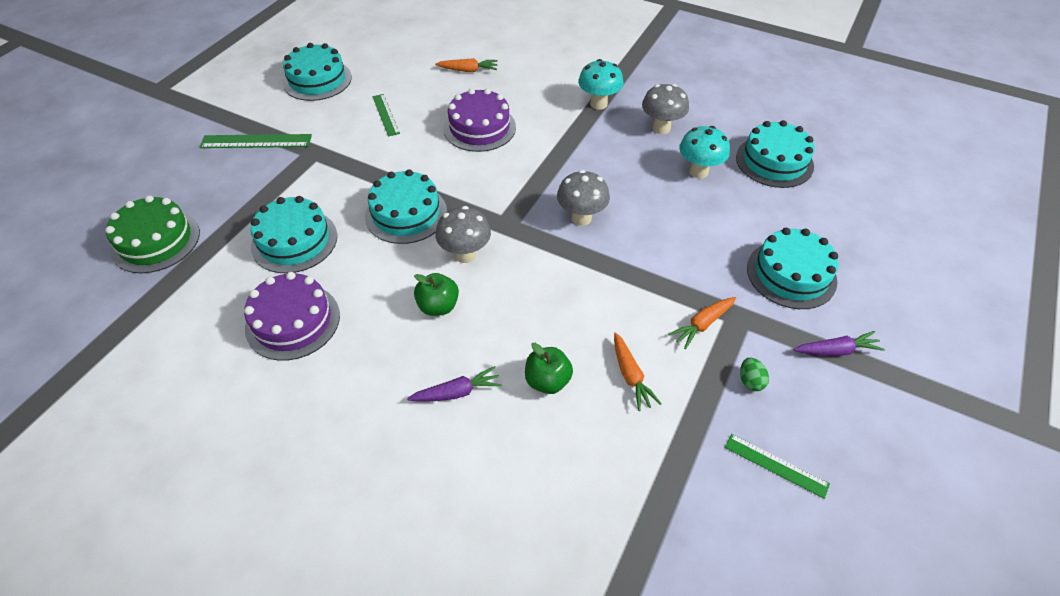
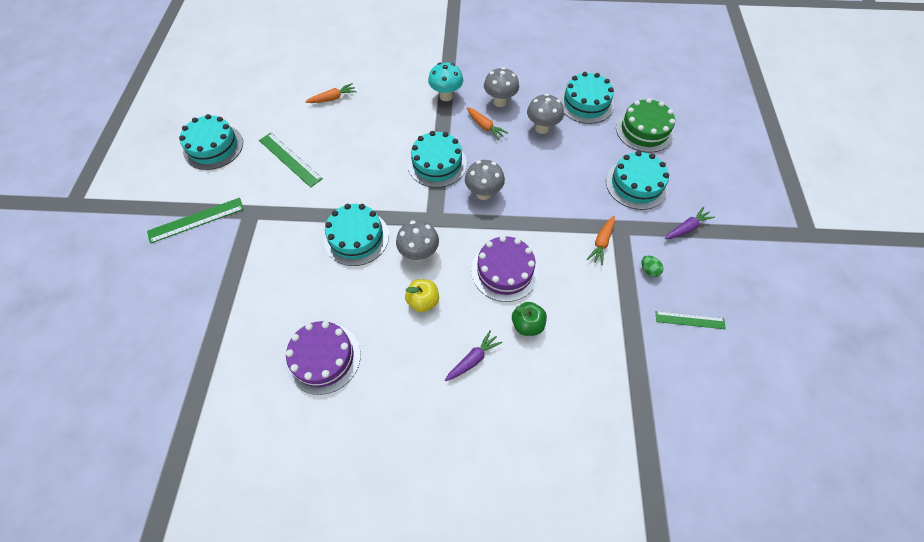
camera: 25 degrees left, 10 degrees up
(155, 241) = (167, 338): green cake -> green cake (644, 130)
(294, 241) = (283, 293): turquoise cake -> turquoise cake (437, 163)
(386, 114) = (290, 159): green ruler -> green ruler, size x1.52
(438, 306) = (423, 301): green apple -> yellow apple
(479, 128) = (370, 145): purple cake -> purple cake (504, 271)
(630, 376) = (577, 298): orange carrot -> orange carrot (485, 126)
(698, 171) = (542, 128): turquoise mushroom -> grey mushroom

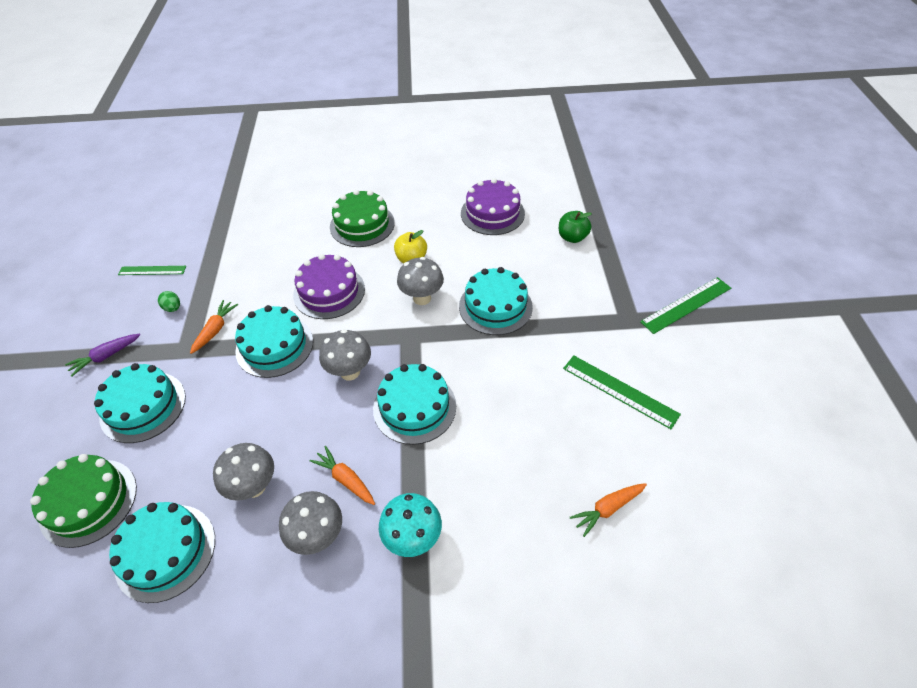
camera: 175 degrees right, 10 degrees down
(213, 147) = (737, 397): turquoise cake -> turquoise cake (274, 346)
(473, 359) = (362, 224): purple carrot -> green cake
(527, 324) = (311, 252): green apple -> green apple (572, 237)

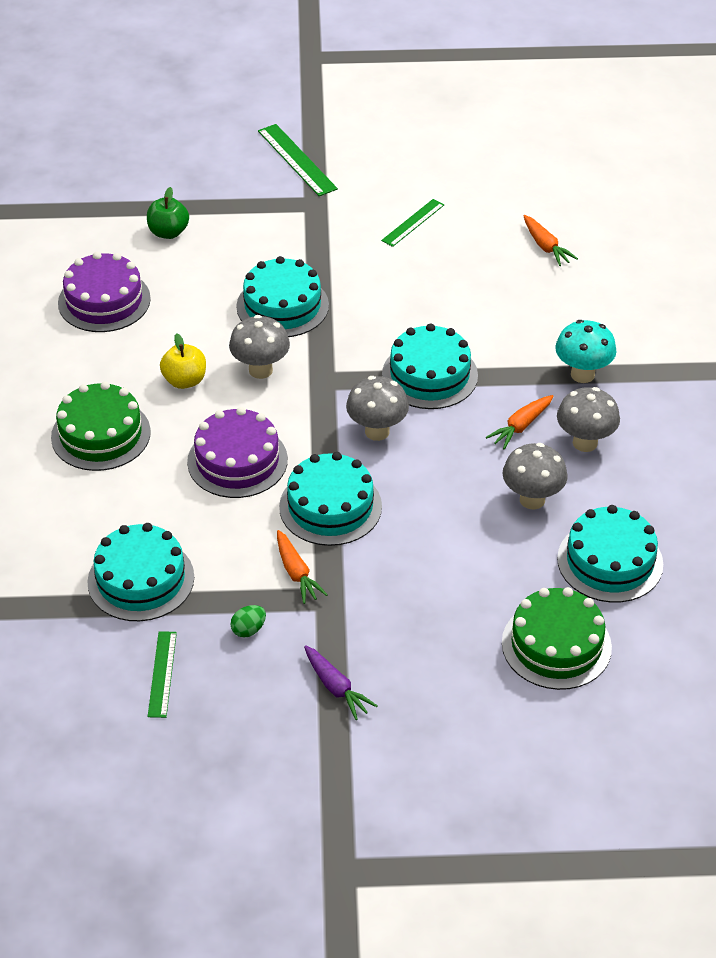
camera: 90 degrees left, 5 degrees down
(143, 406) = (423, 625): turquoise cake -> turquoise cake (141, 579)
(215, 330) = (296, 573): orange carrot -> orange carrot turned 135 degrees counterclockwise
(619, 391) = (413, 223): green ruler -> green ruler, size x0.66

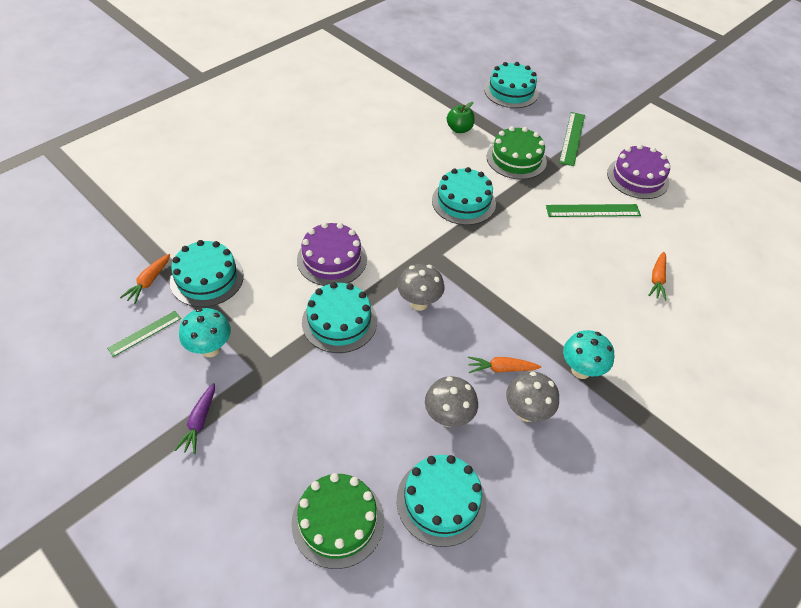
camera: 45 degrees right, 5 degrees up
(101, 434) = (294, 196): green cake -> green cake (516, 159)
(104, 301) = (385, 138): purple cake -> purple cake (637, 177)
(185, 381) = (366, 201): yellow apple -> none
(248, 630) = (210, 349): green egg -> turquoise mushroom
(260, 370) = (407, 224): grey mushroom -> none
(296, 573) = (273, 341): orange carrot -> orange carrot (149, 282)
(413, 223) = (593, 211): green ruler -> green ruler, size x1.52
(429, 375) = (489, 297): turquoise cake -> turquoise cake (511, 91)

